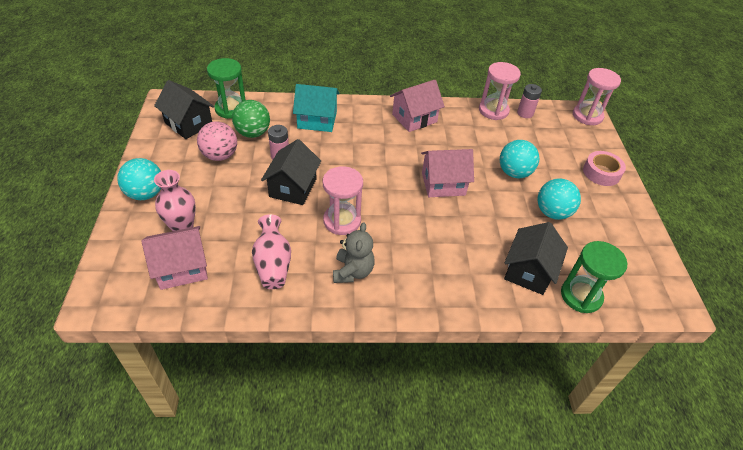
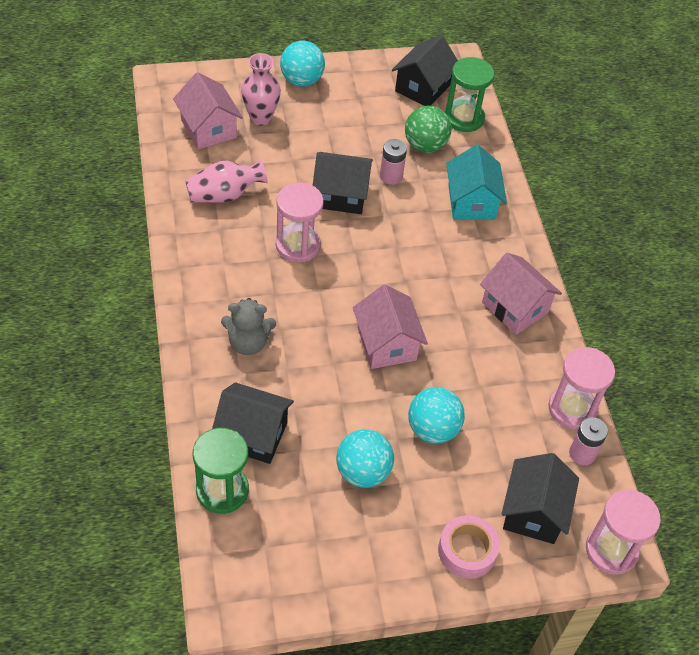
camera: 80 degrees right, 5 degrees up
(220, 155) = (376, 124): pink ball -> none
(353, 271) = (225, 262): grey teddy bear -> grey teddy bear (248, 343)
(568, 140) = (533, 512): none -> black house

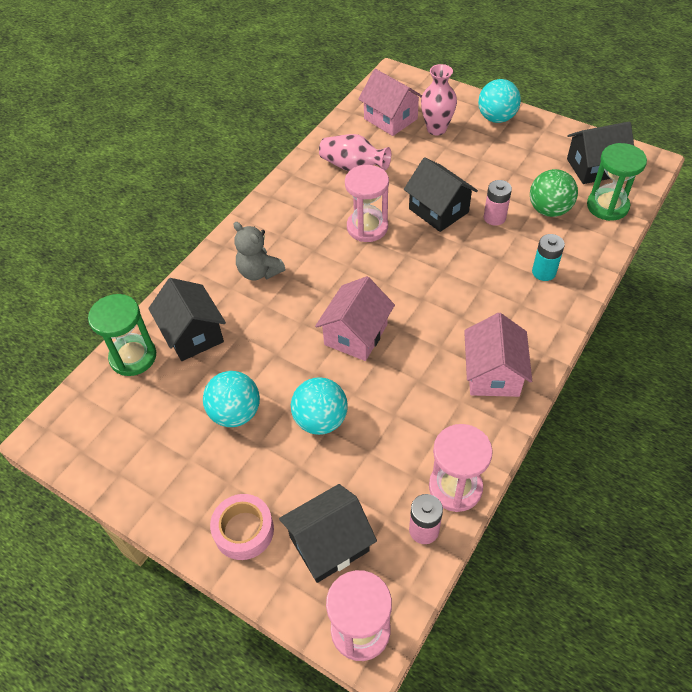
camera: 50 degrees right, 0 degrees up
(208, 129) = (390, 119): pink house -> pink house turned 60 degrees counterclockwise
(471, 202) = (544, 272): turquoise house -> turquoise battery

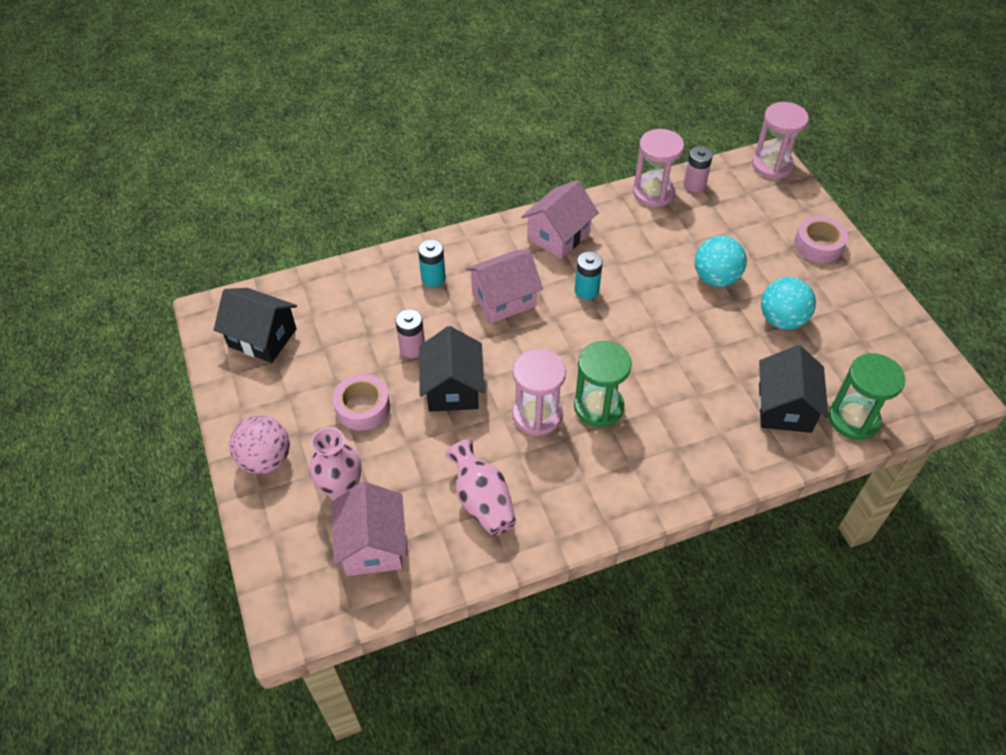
camera: 145 degrees left, 0 degrees up
(259, 272) = (681, 433): grey teddy bear -> none
(329, 544) = (762, 209): black house -> none
(356, 334) = (637, 322): pink house -> pink house (504, 299)
(419, 336) = (586, 290): none -> turquoise battery
(479, 169) = (362, 407): none -> pink tape
(496, 118) = (265, 460): turquoise ball -> pink ball
(549, 210) = (358, 324): green ball -> none
(607, 206) = (307, 296): green hourglass -> green hourglass (598, 407)

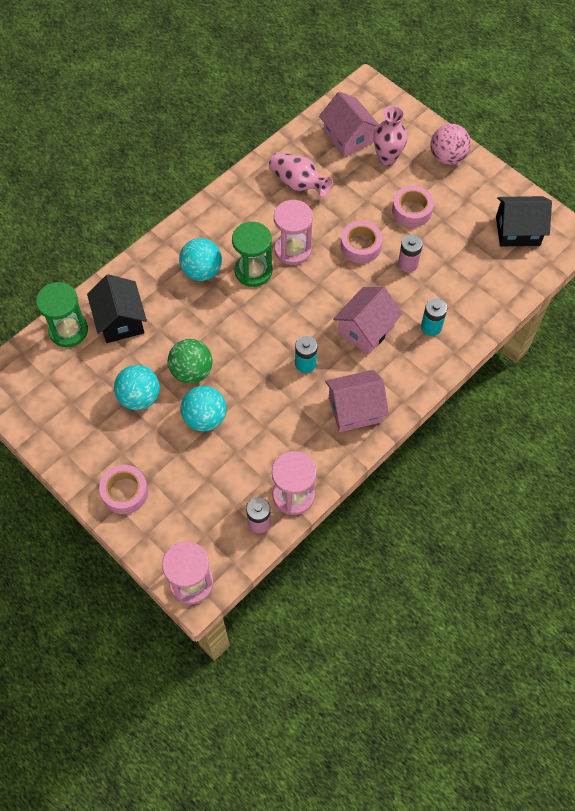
camera: 155 degrees right, 10 degrees up
(452, 388) = (360, 246): black house -> pink tape
(558, 236) = (355, 409): pink house -> pink house turned 60 degrees clockwise
(663, 430) = (202, 271): none -> turquoise ball
(715, 325) = (192, 371): none -> green ball

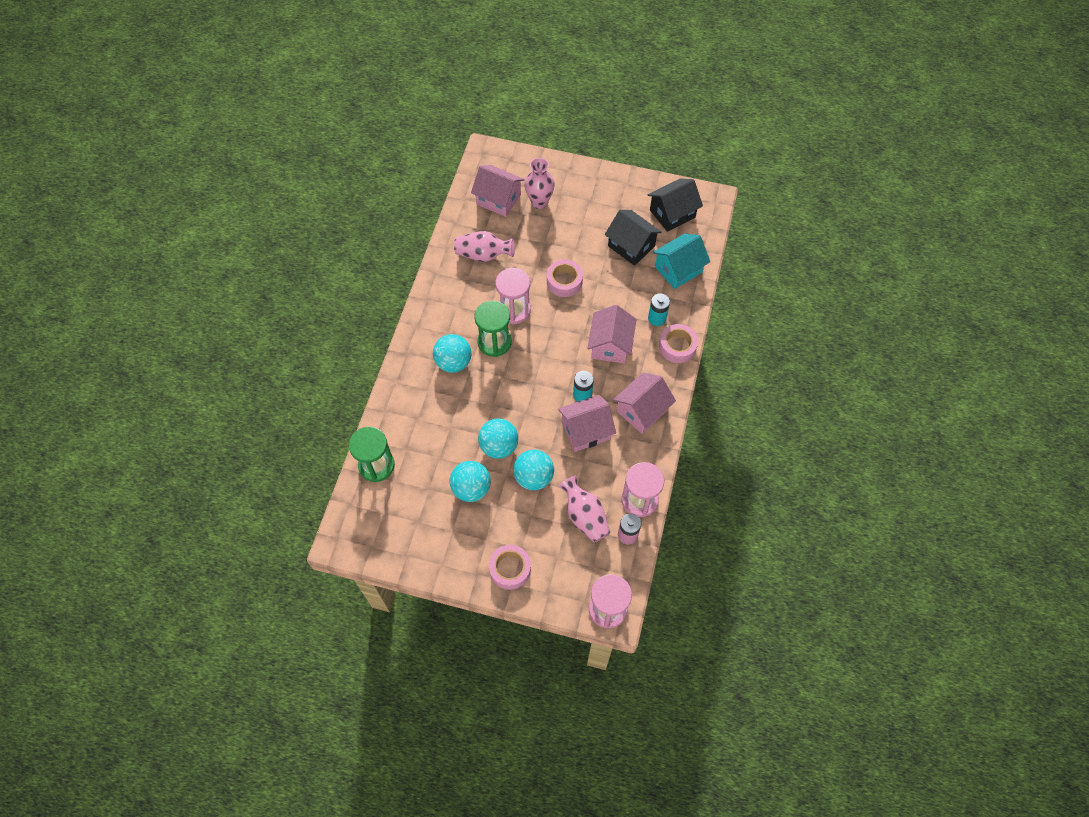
camera: 30 degrees left, 0 degrees up
(120, 321) = (414, 435): black house -> black house (631, 246)
(192, 371) = (499, 446): green ball -> turquoise ball
(229, 481) = (584, 516): none -> pink vase
(285, 400) = (585, 431): none -> pink house
(407, 264) = (608, 278): pink battery -> none
(412, 210) = (585, 235): pink tape -> pink tape (677, 346)
(447, 157) = (584, 180): pink ball -> none
(486, 289) = (678, 269): none -> turquoise house

